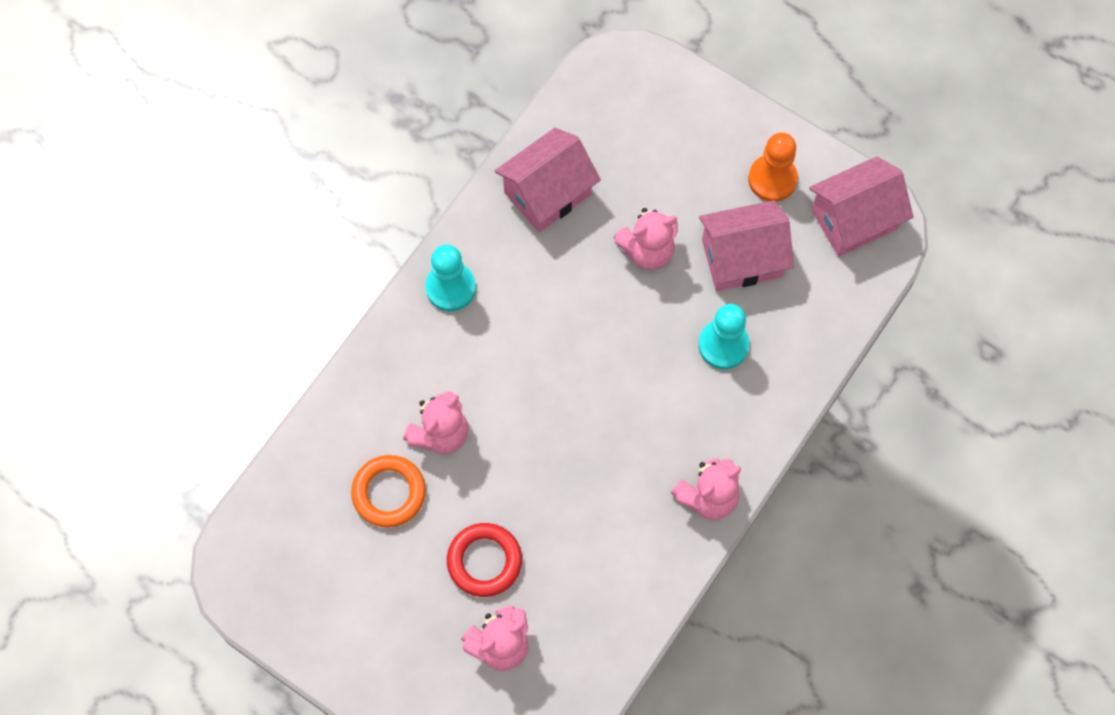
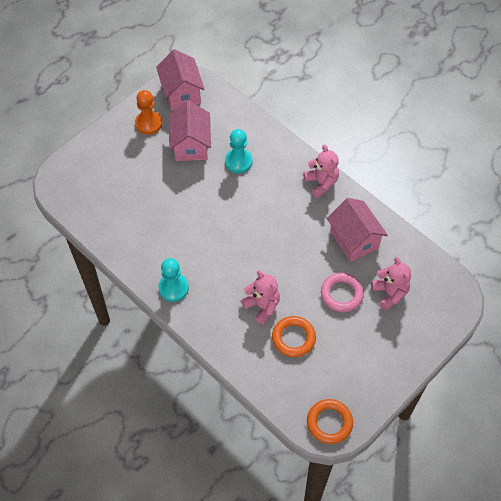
camera: 80 degrees left, 10 degrees down
(248, 570) = (329, 422): none -> orange ring
(484, 561) = (341, 294): red ring -> pink ring
(547, 193) = (127, 229): pink house -> pink house (354, 239)
(647, 250) = (175, 187): pink teddy bear -> none

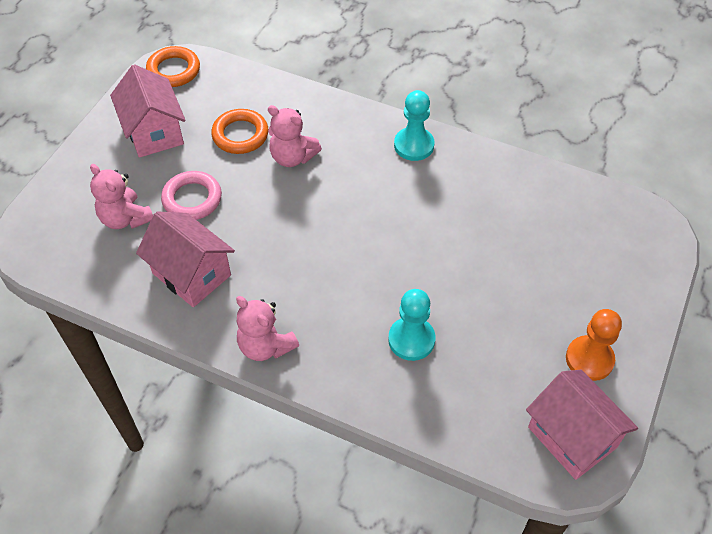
camera: 160 degrees right, 5 degrees down
(191, 145) = (500, 343): pink house -> pink house (154, 132)

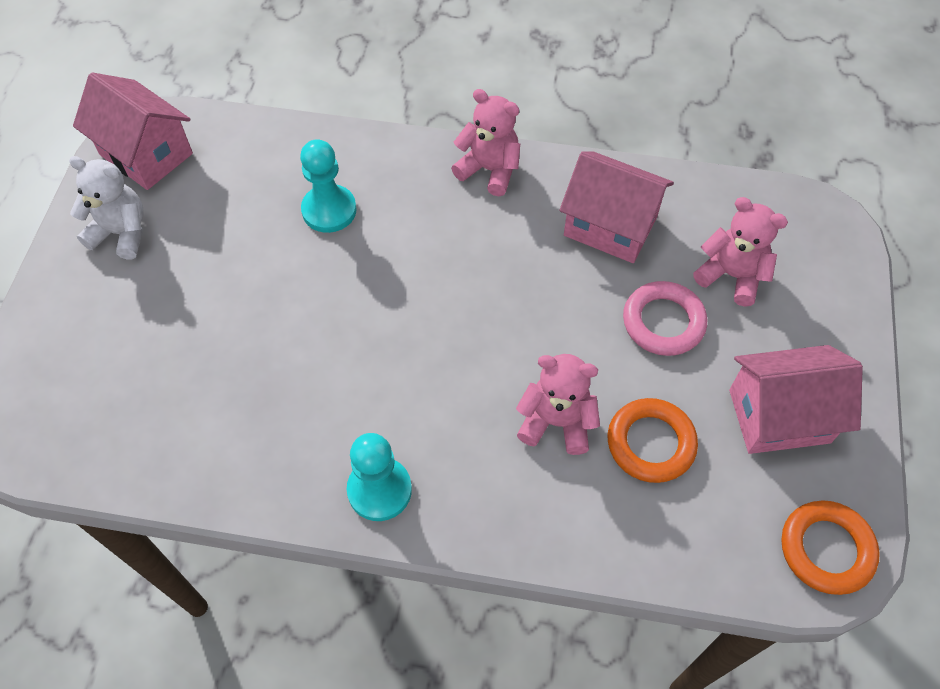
camera: 165 degrees right, 5 degrees up
(154, 132) = (779, 416): pink house -> pink house turned 60 degrees counterclockwise
(589, 359) = (121, 233): orange pawn -> white teddy bear

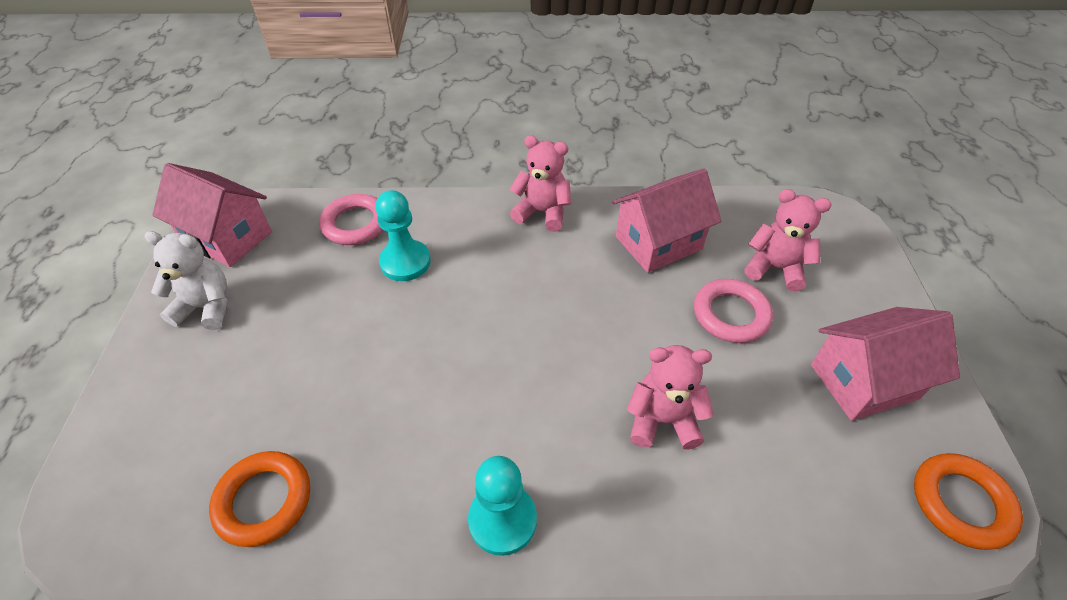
camera: 10 degrees left, 10 degrees down
(282, 156) = (356, 224): none -> pink ring
(610, 226) = (658, 243): pink house -> pink house turned 45 degrees counterclockwise
(650, 443) = (757, 426): orange ring -> orange ring (264, 501)

